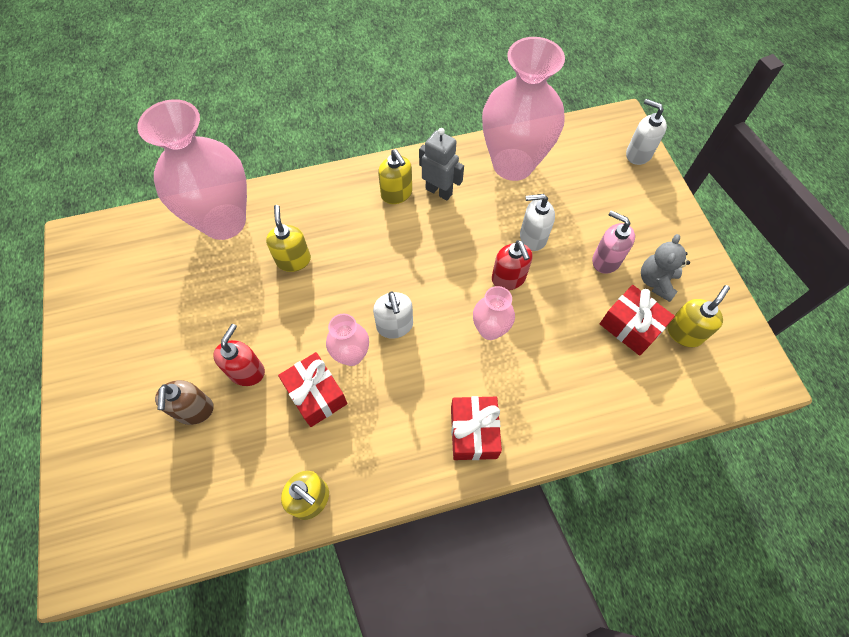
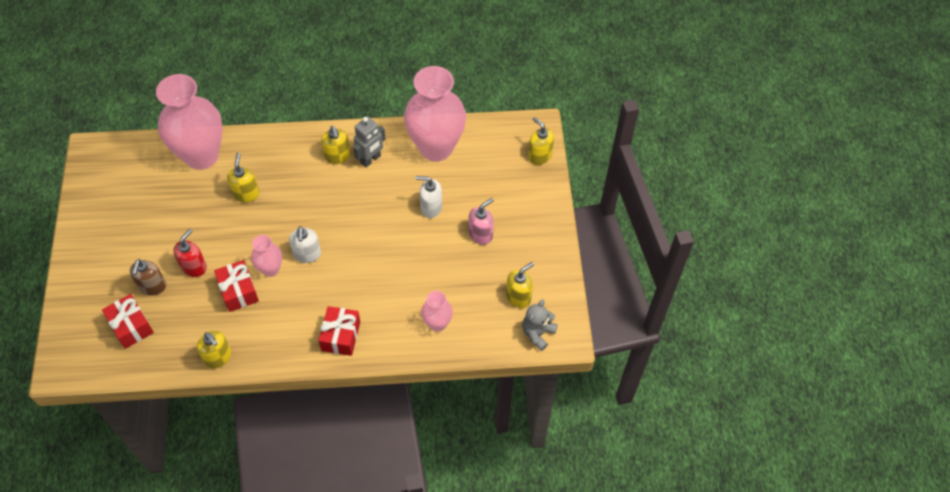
camera: 10 degrees right, 5 degrees down
(439, 191) = (371, 159): grey robot -> grey robot turned 90 degrees clockwise
(490, 330) = (375, 269): pink vase -> pink vase (437, 323)
(508, 278) = (402, 235): red soap dispenser -> none
(606, 260) = (480, 234): pink soap dispenser -> pink soap dispenser turned 90 degrees clockwise
(630, 326) = (480, 285): red gift -> red gift (131, 326)
(638, 154) = (539, 156): white soap dispenser -> yellow soap dispenser
(656, 281) = (513, 257): grey teddy bear -> grey teddy bear (537, 333)

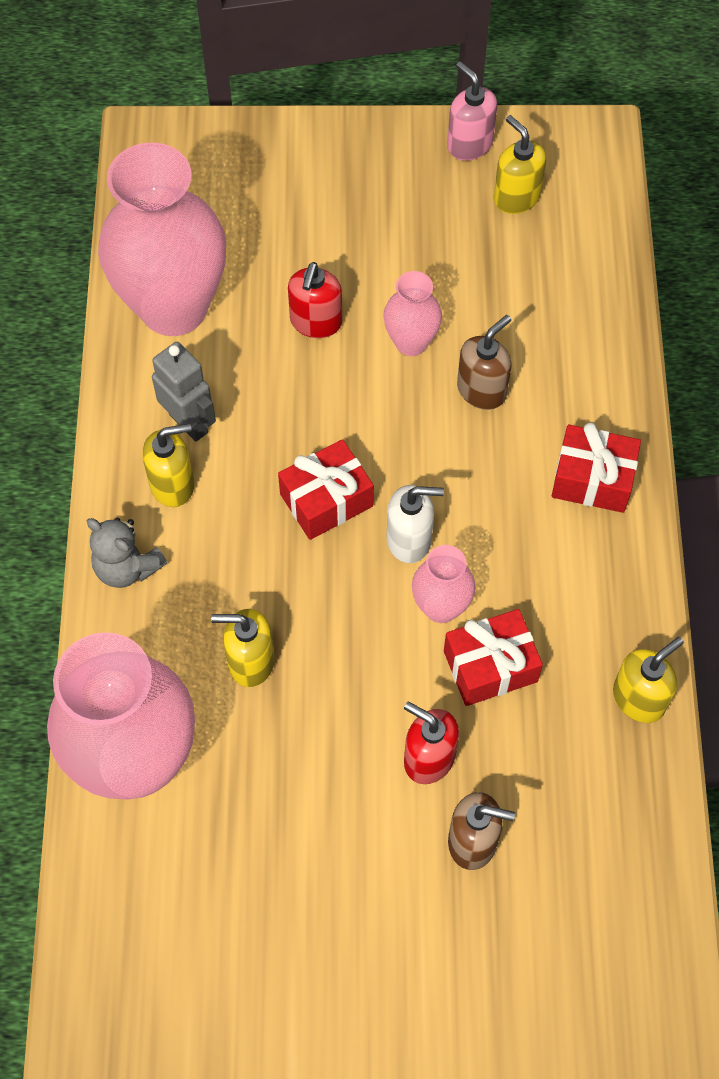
camera: 85 degrees left, 5 degrees up
(131, 326) = (568, 877): red gift -> red gift (326, 500)
(393, 283) = (482, 390): none -> brown soap dispenser
(431, 207) = (316, 322): white soap dispenser -> red soap dispenser
(437, 323) = (568, 322): pink vase -> pink vase (411, 342)
(480, 234) = (382, 245): pink soap dispenser -> pink soap dispenser (469, 144)
(537, 333) = (588, 175): grey teddy bear -> grey teddy bear (127, 567)
(539, 156) = (214, 142): yellow soap dispenser -> none

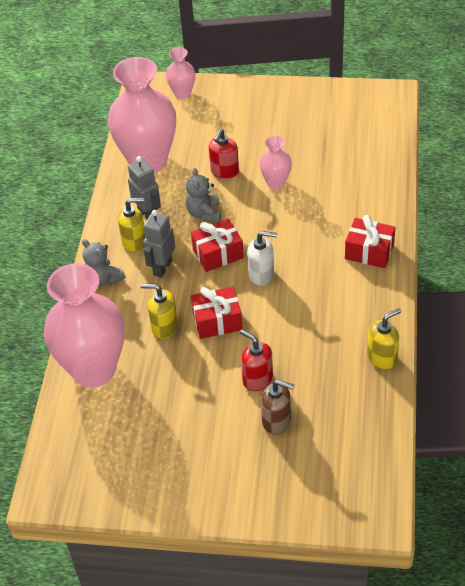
camera: 10 degrees right, 15 degrees down
(230, 536) = (162, 268): none -> grey robot
(291, 415) = (204, 213): none -> grey teddy bear
(441, 607) = (274, 307): pink vase -> pink vase (182, 94)
(469, 144) = (321, 94): pink soap dispenser -> none
(482, 390) = (312, 207): brown soap dispenser -> none
(490, 666) = (298, 337): red gift -> red gift (217, 321)
(516, 197) = (344, 119): yellow soap dispenser -> none

